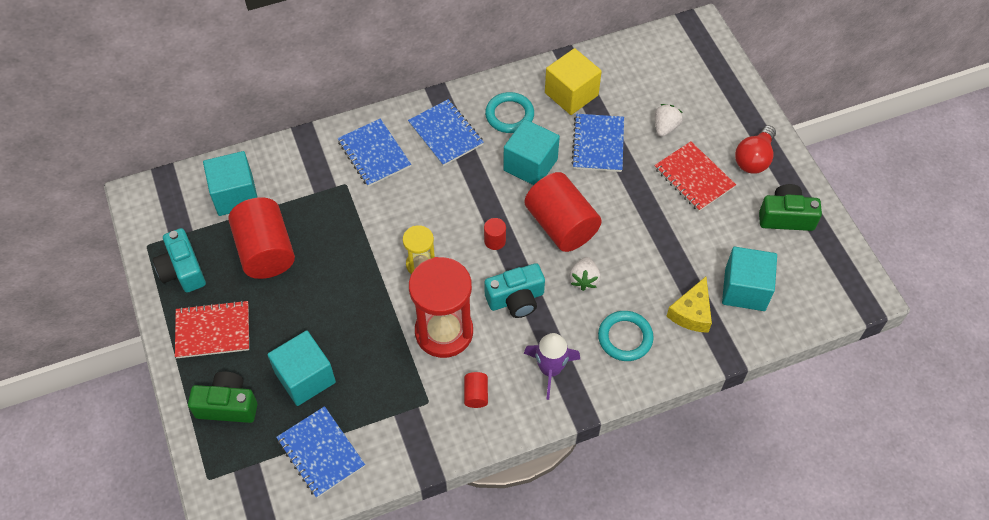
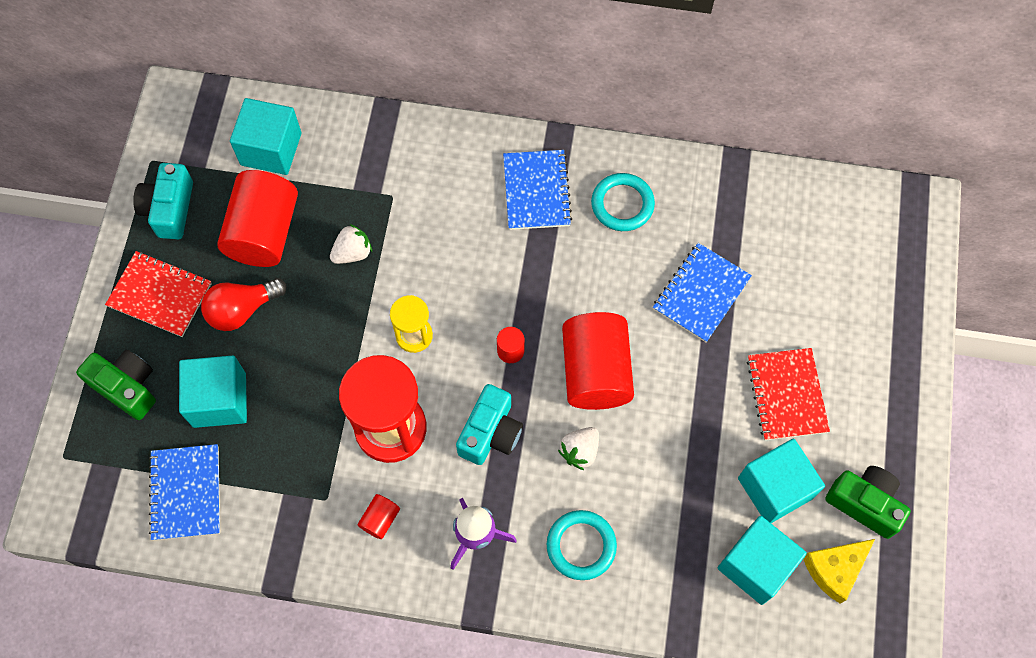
camera: 30 degrees right, 10 degrees up
(374, 154) = (444, 175): blue notebook -> none
(516, 299) = (490, 433): turquoise camera -> turquoise camera turned 75 degrees counterclockwise
(530, 165) = (607, 279): turquoise cube -> turquoise cube (775, 488)
(571, 94) = (710, 214): yellow cube -> none
(665, 127) = (794, 313): white strawberry -> white strawberry (352, 252)
(691, 312) = (675, 558): yellow cheese -> yellow cheese (835, 569)
(754, 159) = (875, 409): red light bulb -> red light bulb (242, 310)

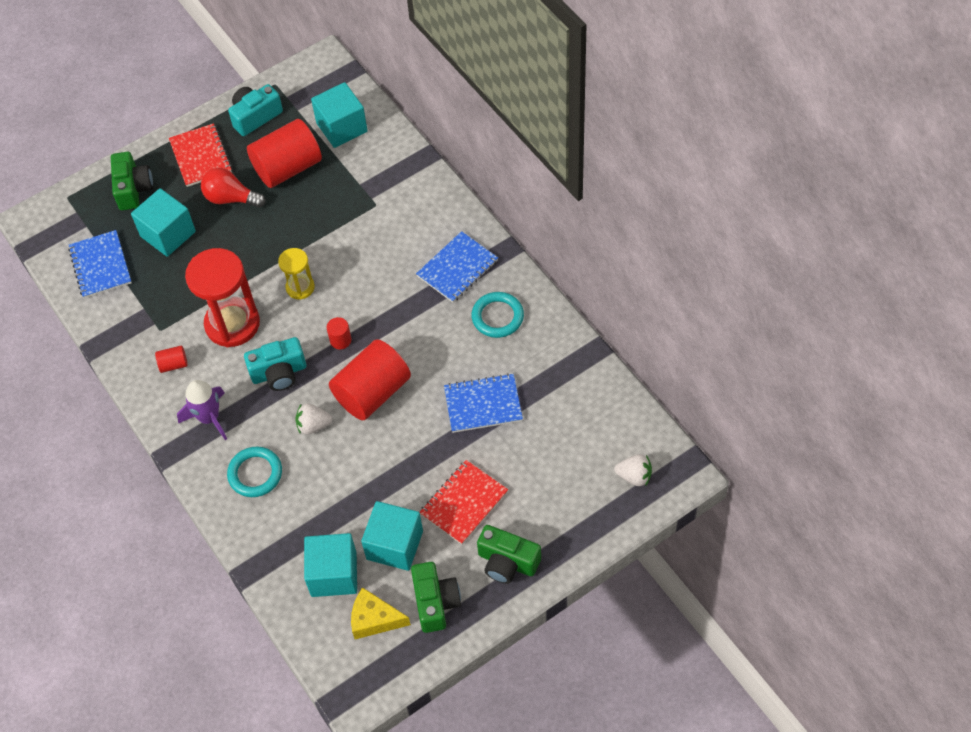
camera: 50 degrees right, 10 degrees down
(186, 493) = (100, 265): blue notebook -> blue notebook turned 60 degrees counterclockwise
(352, 252) = (320, 217): white strawberry -> white strawberry (634, 476)
(879, 411) = (507, 562): none -> green camera

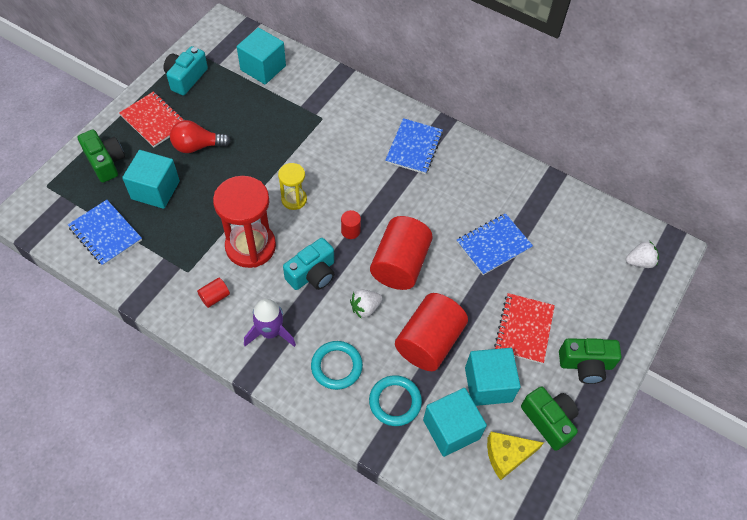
camera: 30 degrees left, 0 degrees up
(288, 168) = (234, 109): red cylinder -> red cylinder (429, 342)
(497, 317) = (466, 174): turquoise ring -> turquoise ring (395, 402)

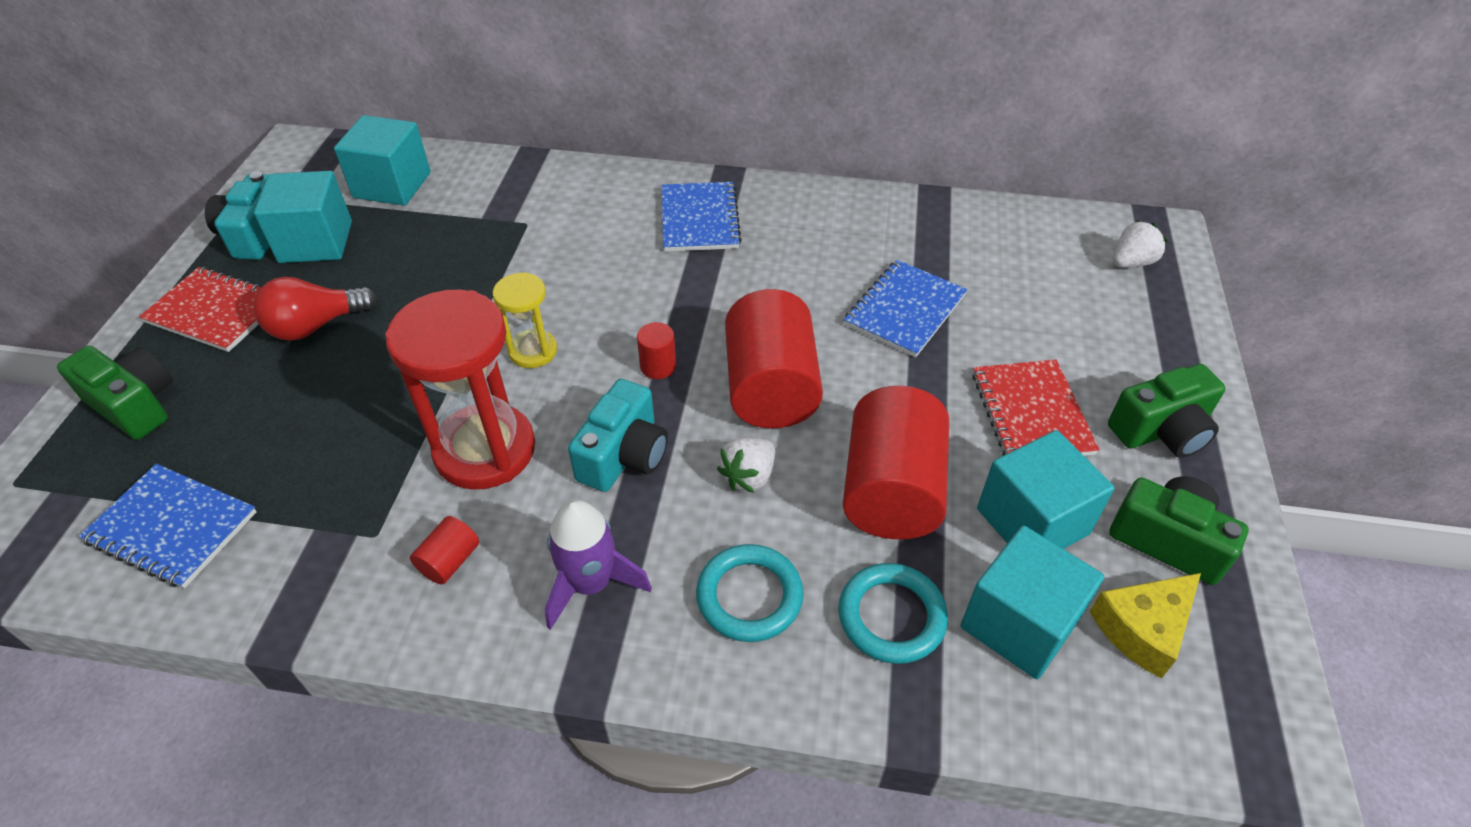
camera: 20 degrees left, 10 degrees down
(155, 190) = (256, 418): turquoise cube -> turquoise cube (316, 242)

